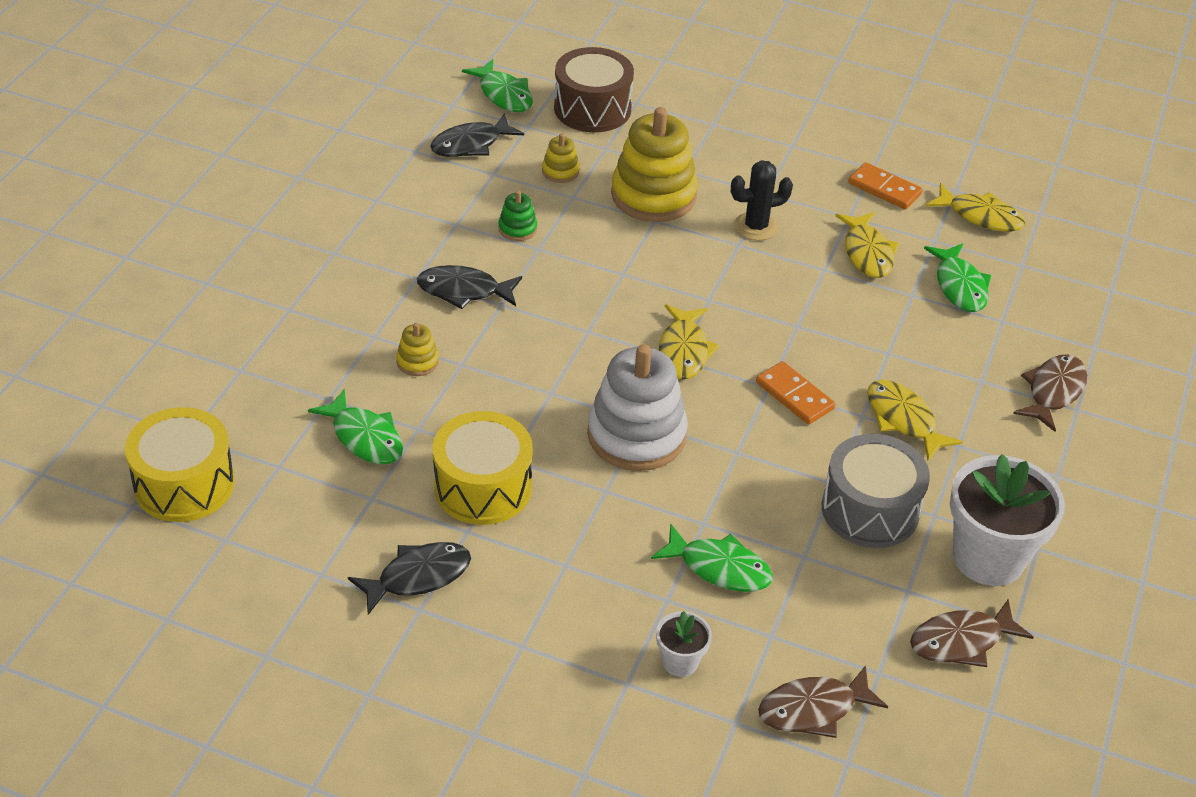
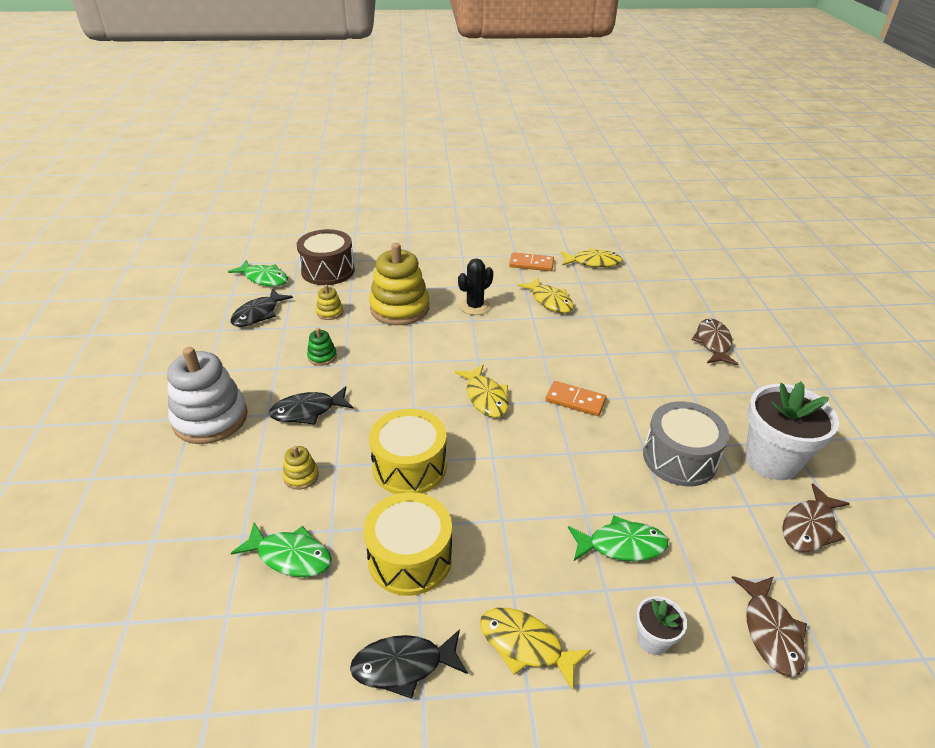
camera: 25 degrees left, 5 degrees down
(184, 484) = (141, 674): yellow drum -> yellow drum (409, 466)
(418, 577) = (403, 666): black fish -> black fish turned 135 degrees counterclockwise
(636, 435) = (495, 468): white stacking toy -> white stacking toy (210, 418)
(813, 709) = (770, 632): brown fish -> brown fish turned 45 degrees counterclockwise
(903, 420) = (649, 391): yellow fish -> yellow fish (525, 645)
(959, 286) = (614, 302): green fish -> none

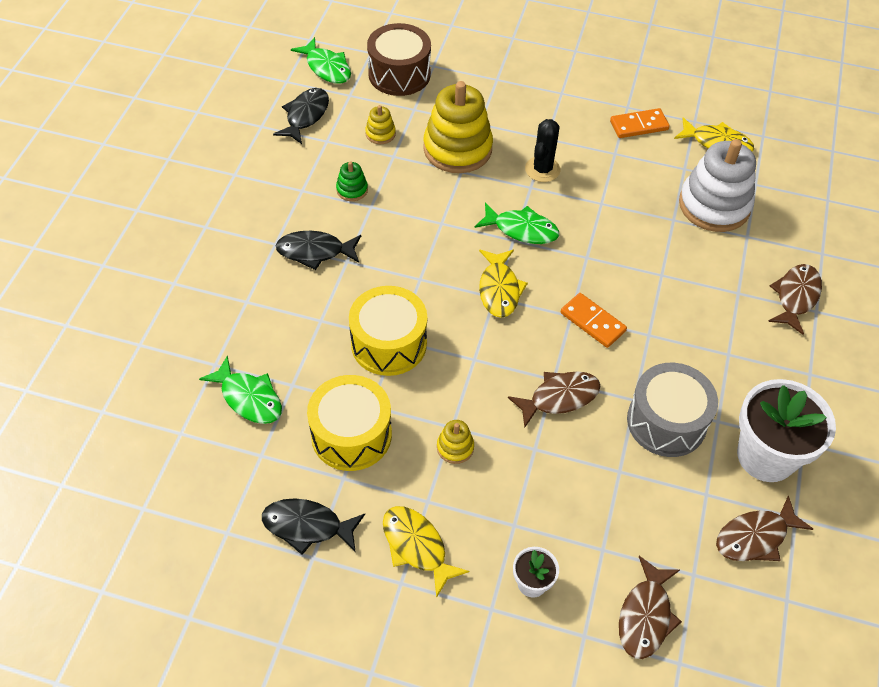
camera: 20 degrees right, 15 degrees up
(210, 418) = (221, 232): white stacking toy -> white stacking toy (714, 205)
(258, 314) = (305, 116): black fish -> black fish turned 150 degrees clockwise
(301, 476) = (284, 322): yellow stacking toy -> yellow stacking toy (455, 447)
(475, 306) = (542, 169): black cactus -> black cactus turned 45 degrees counterclockwise
(531, 264) = (639, 125): orange domino -> orange domino turned 45 degrees counterclockwise
(550, 301) = (633, 185): yellow fish -> none
(582, 466) = (559, 398): none -> brown fish
(621, 545) = (552, 490): green fish -> green fish (521, 229)

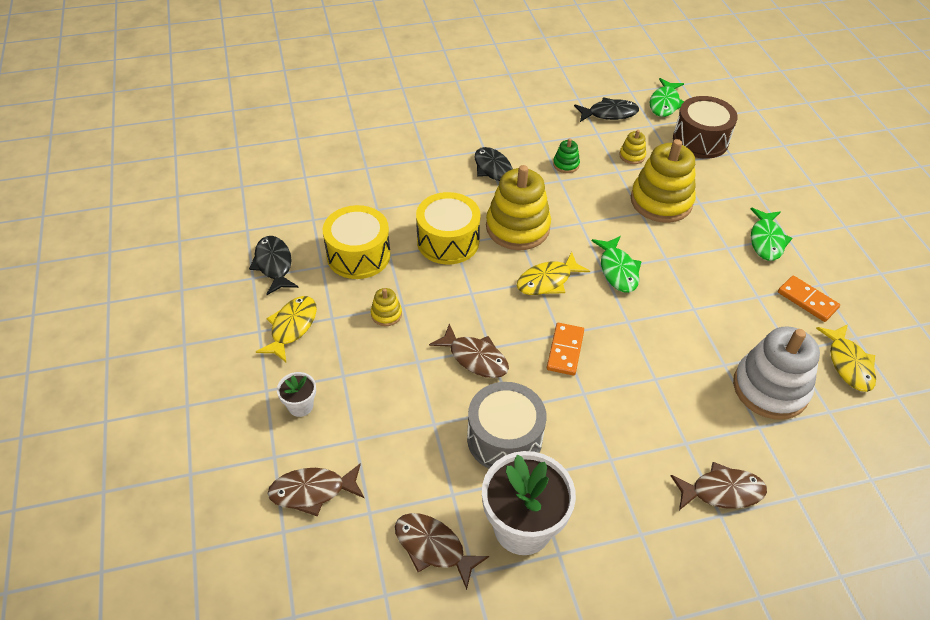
camera: 60 degrees right, 5 degrees down
(249, 398) = (352, 194): green fish -> green fish (766, 240)
(411, 275) = (517, 227): none -> yellow stacking toy
(542, 169) = (691, 258): black cactus -> none

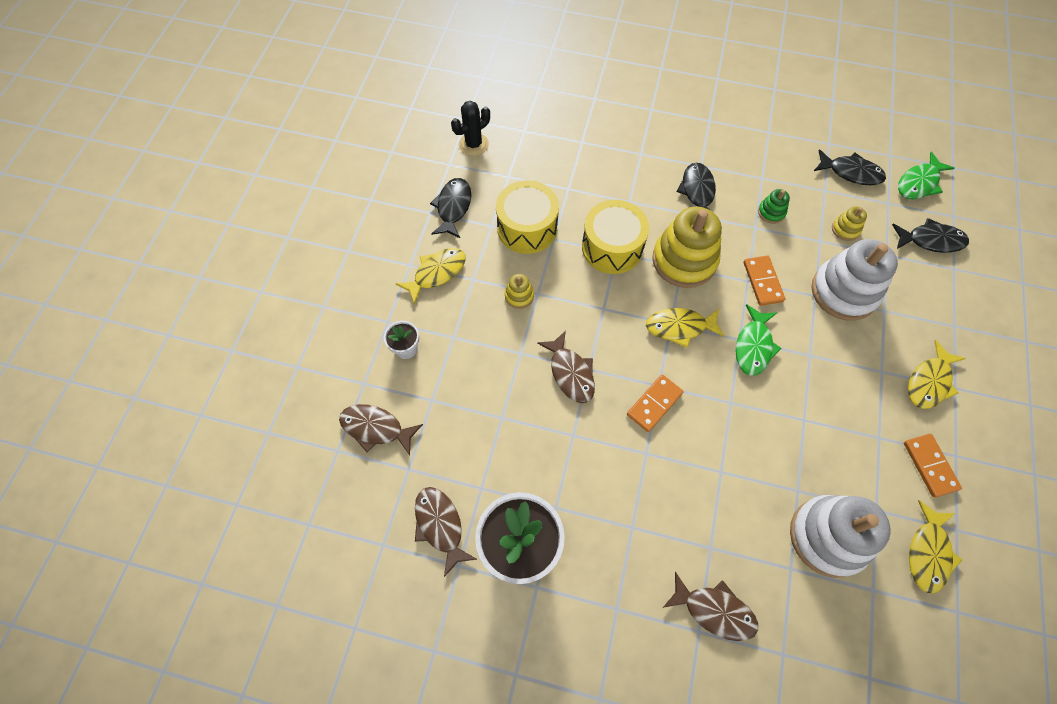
camera: 30 degrees right, 15 degrees up
(262, 205) = (473, 144): none -> black cactus
(504, 438) = (552, 460): grey drum -> none
(593, 219) = (762, 282): none -> orange domino
(661, 201) = (844, 292): yellow stacking toy -> white stacking toy
(700, 140) = (931, 240): brown drum -> black fish
(766, 240) = (929, 382): green fish -> yellow fish

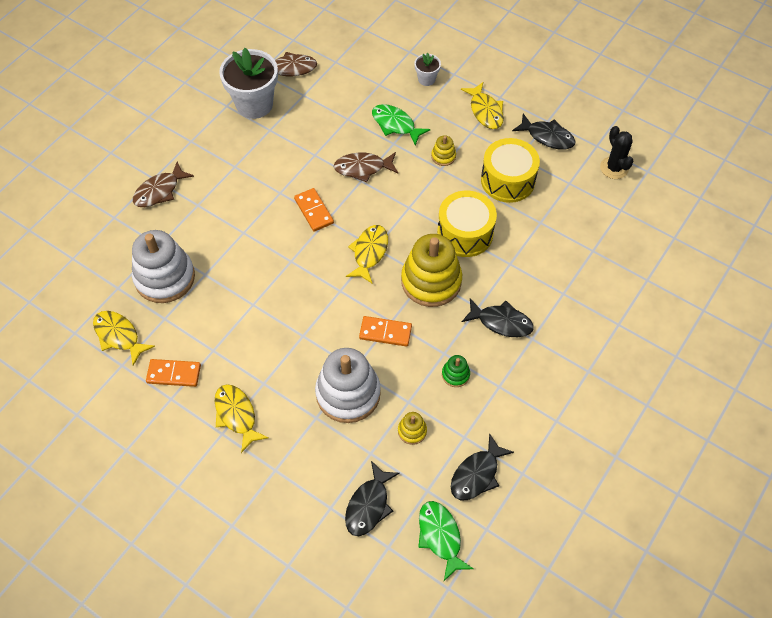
camera: 110 degrees right, 5 degrees down
(376, 428) = (372, 51): brown fish -> none
(753, 346) = (329, 298): green fish -> green fish (395, 125)

